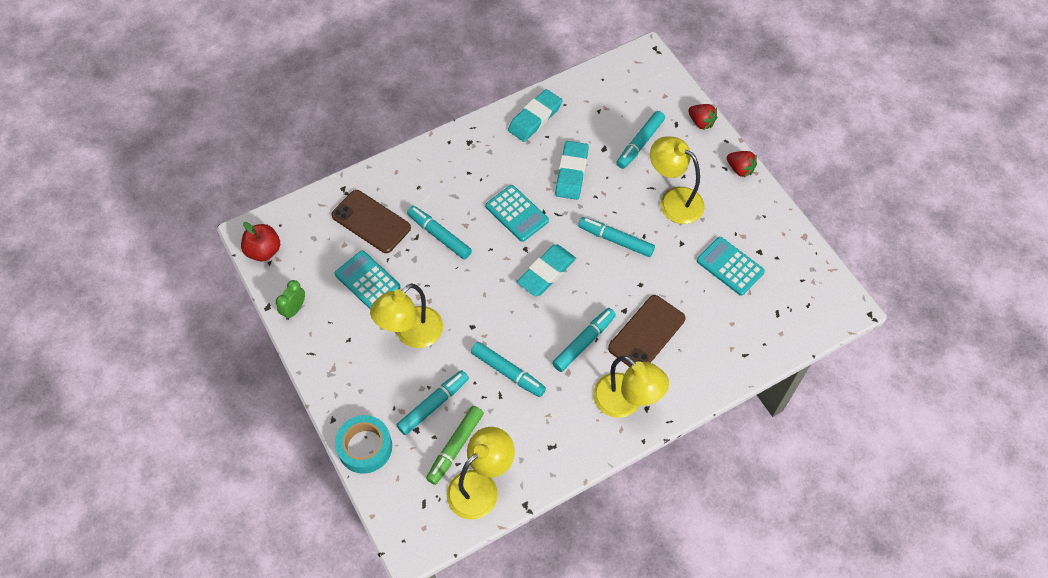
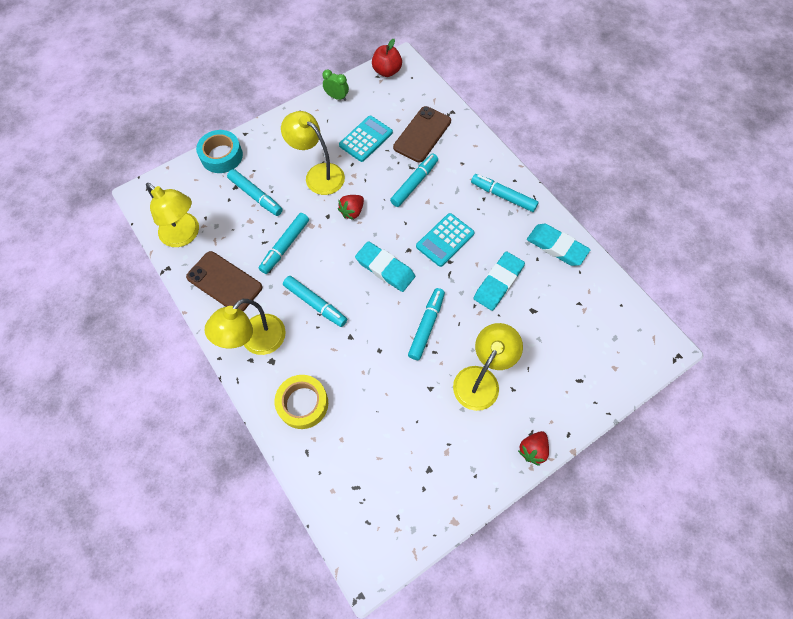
camera: 85 degrees right, 5 degrees up
(455, 447) = (219, 214): green marker -> none
(571, 173) = (498, 283): turquoise eraser -> turquoise eraser turned 60 degrees counterclockwise
(640, 143) = (546, 344): turquoise marker -> turquoise marker (503, 196)
(646, 333) = (326, 357): brown phone -> brown phone (224, 282)
(696, 357) = (303, 403): none -> yellow tape
(701, 122) = (587, 407): red strawberry -> red strawberry (352, 211)
(730, 266) = (407, 437): turquoise calculator -> none

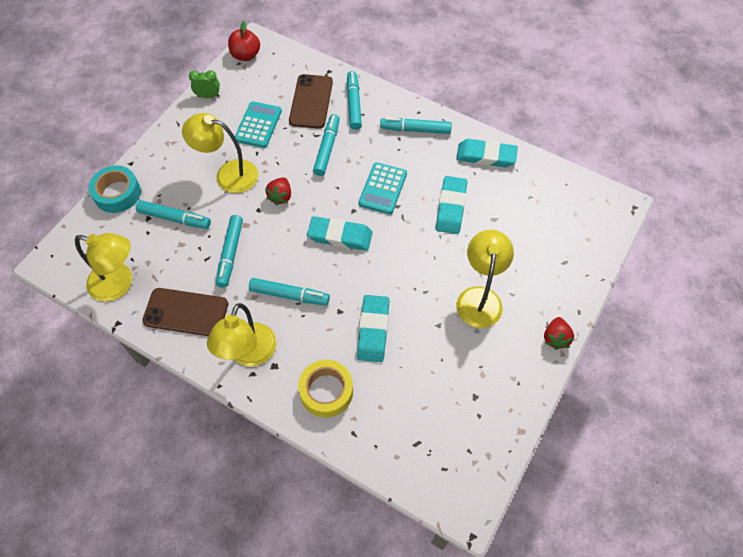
camera: 25 degrees left, 5 degrees down
(370, 367) = (373, 330): none -> turquoise eraser
(426, 326) = (406, 271): turquoise marker -> turquoise marker (353, 104)

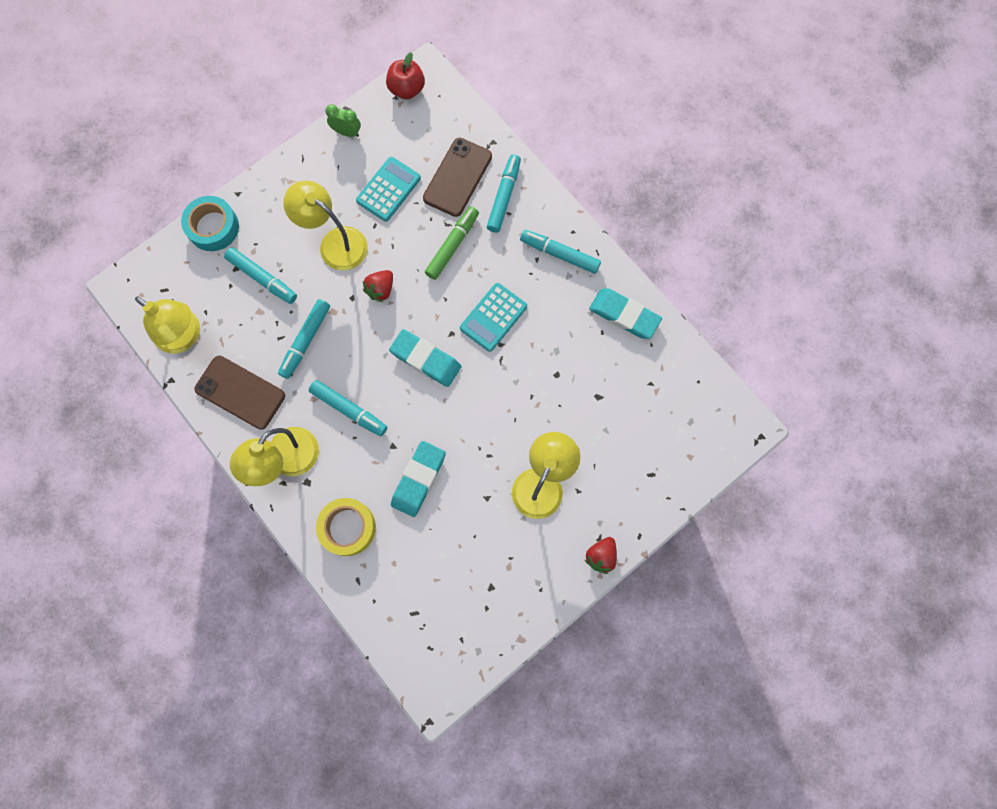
camera: 20 degrees right, 15 degrees up
(327, 148) = (452, 245): turquoise marker -> green marker
(451, 207) = (557, 366): turquoise eraser -> none

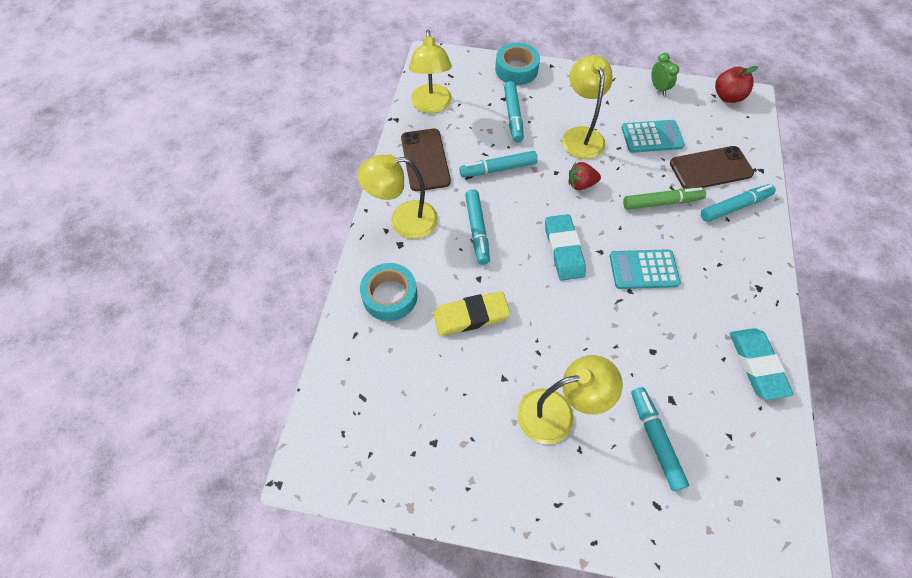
camera: 50 degrees right, 15 degrees down
(347, 527) = (390, 296): yellow tape -> turquoise tape
(418, 479) = (470, 316): turquoise eraser -> yellow eraser
(559, 254) = (742, 277): turquoise marker -> turquoise marker (655, 439)
(601, 556) = (544, 520): red strawberry -> none

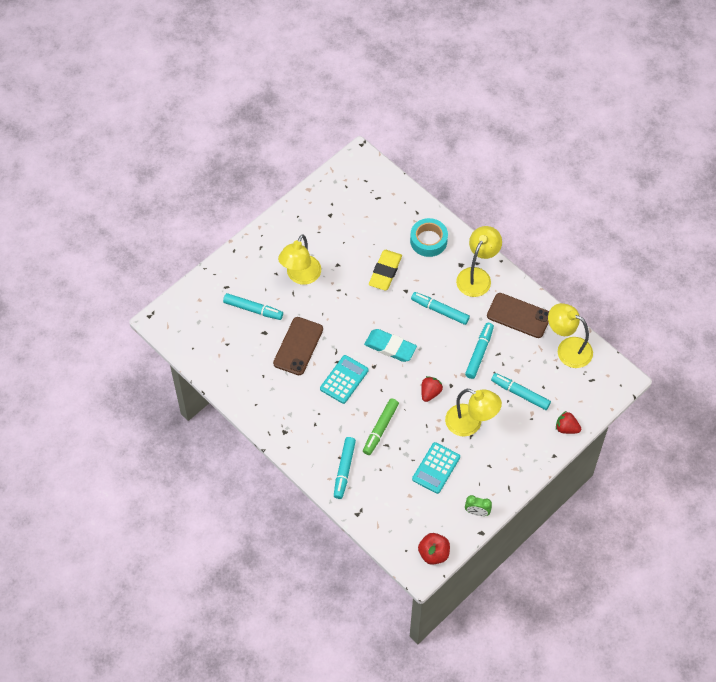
camera: 125 degrees right, 0 degrees up
(516, 69) = (566, 428): turquoise tape -> red strawberry
(710, 168) = (382, 482): brown phone -> brown phone (298, 346)
(757, 365) = (247, 389): turquoise eraser -> none

